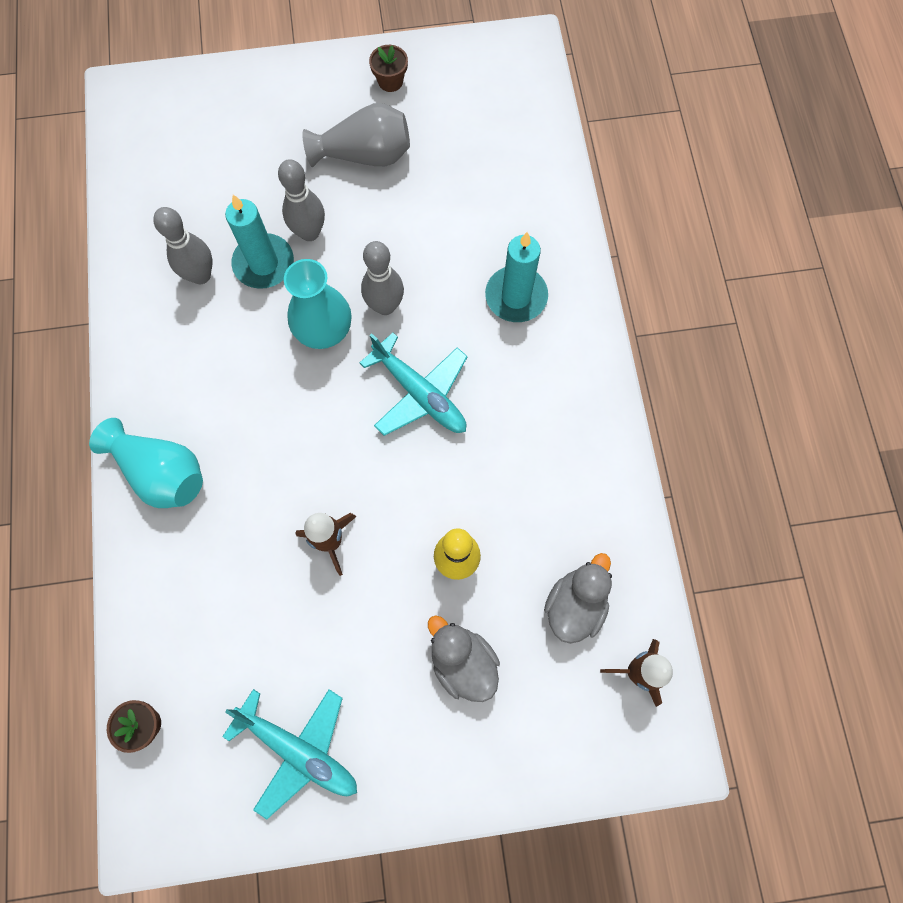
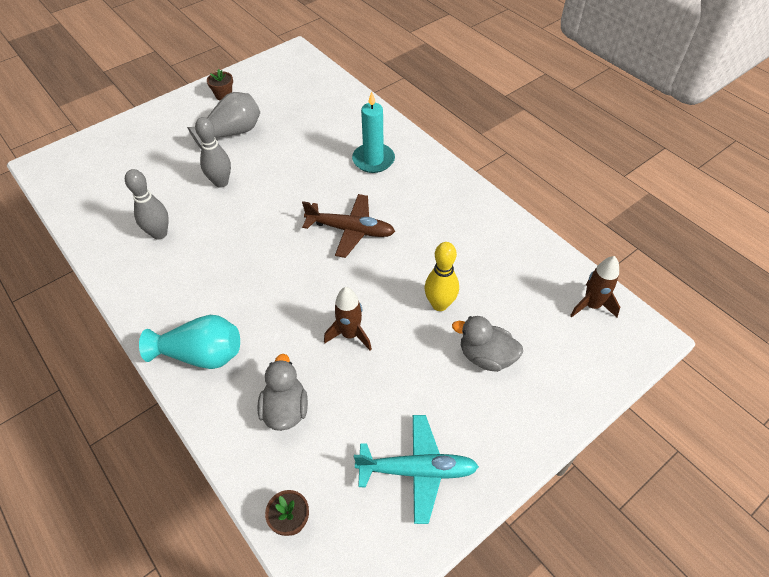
camera: 30 degrees left, 20 degrees down
(264, 263) = (200, 210): turquoise candle -> none
(324, 329) = (264, 225): turquoise vase -> none
(385, 306) = (296, 197): grey bowling pin -> none
(419, 393) = (350, 230): turquoise plane -> brown plane
(575, 605) = (528, 290): grey duck -> grey duck (285, 409)

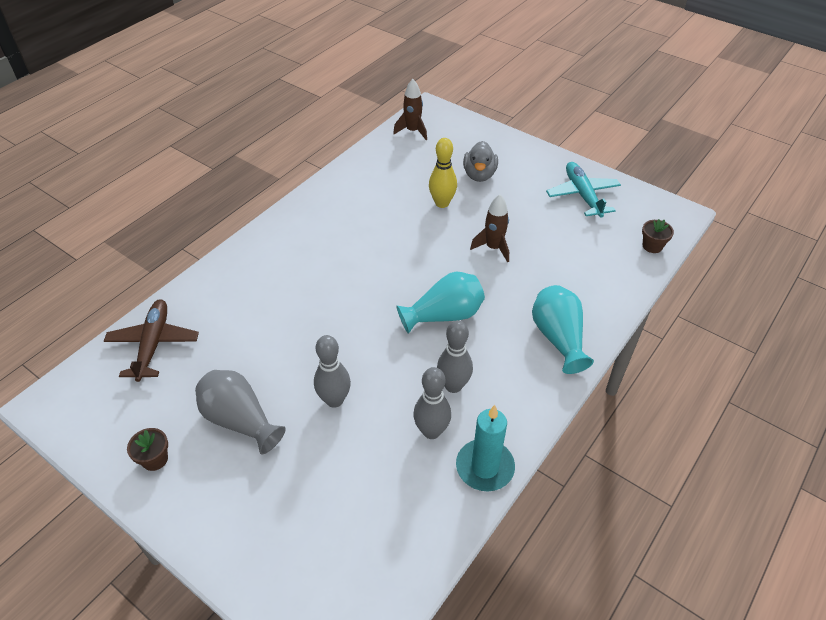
camera: 105 degrees left, 5 degrees down
(193, 257) = (453, 386): none -> grey bowling pin
(273, 268) = (444, 315): none -> turquoise vase
(285, 409) = (577, 269): grey duck -> none
(350, 230) = (377, 272): brown plane -> brown plane (153, 344)
(373, 160) = (272, 274): turquoise candle -> turquoise candle (485, 467)

